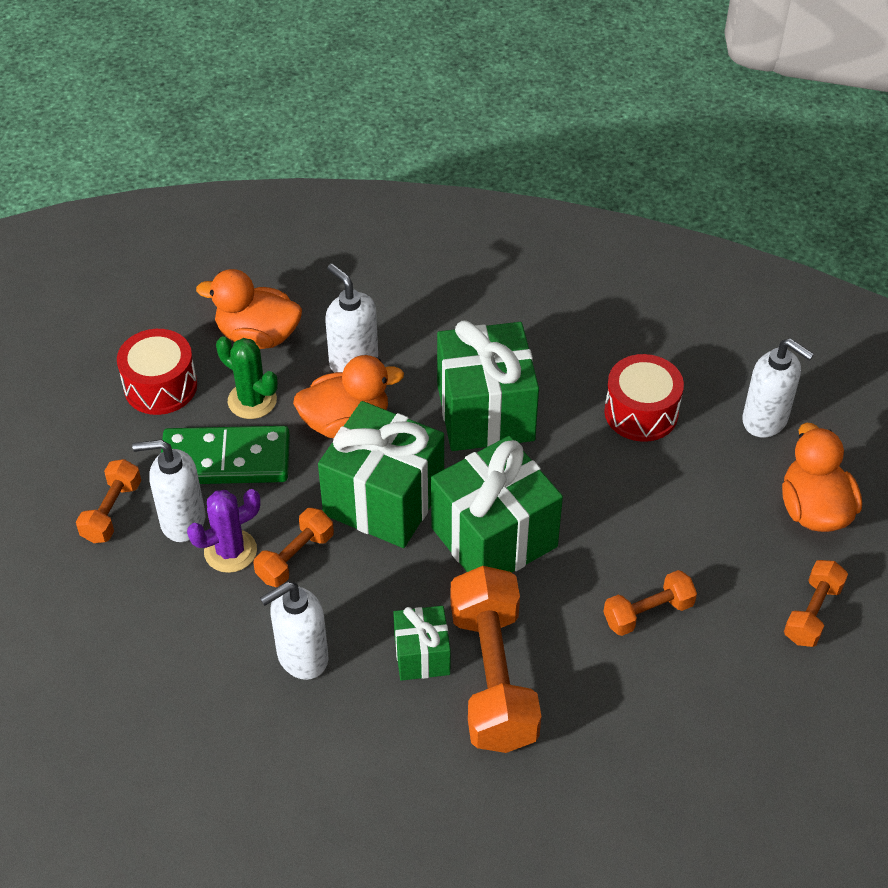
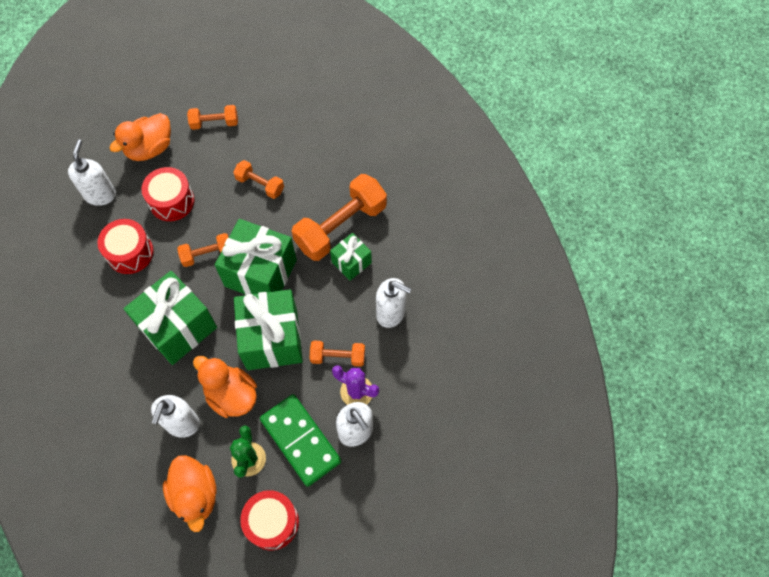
camera: 125 degrees left, 15 degrees up
(112, 511) = (376, 474): orange dumbbell -> orange dumbbell (207, 254)
(695, 493) = (172, 201): none -> red drum

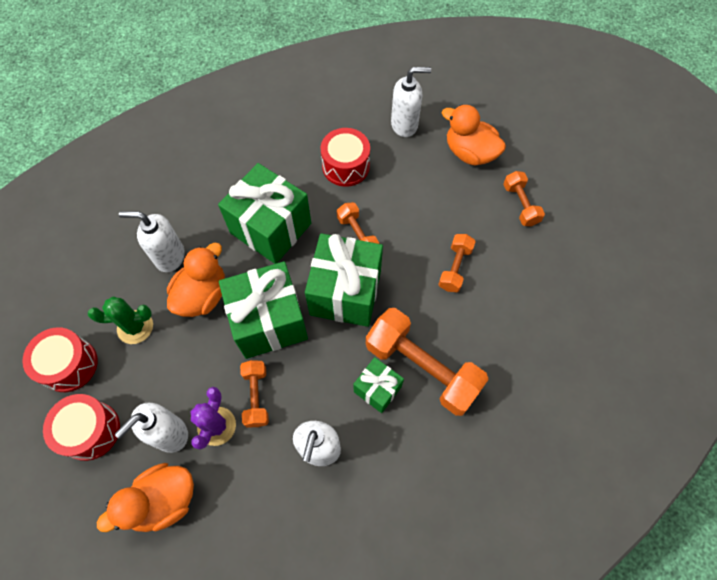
camera: 80 degrees right, 0 degrees up
(172, 201) = (412, 188): red drum -> red drum (90, 430)
(195, 495) = (98, 286): orange duck -> orange duck (163, 500)
(300, 440) = (156, 375): green domino -> none

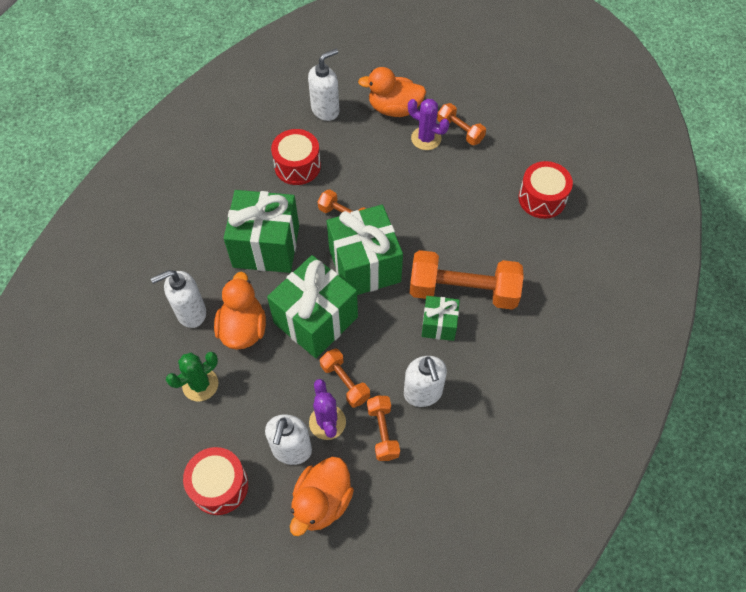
camera: 30 degrees left, 5 degrees down
(69, 365) = (161, 446): red drum -> red drum (542, 198)
(455, 268) = (440, 203): orange dumbbell -> orange dumbbell (382, 432)
(482, 196) = (426, 138): none -> purple cactus

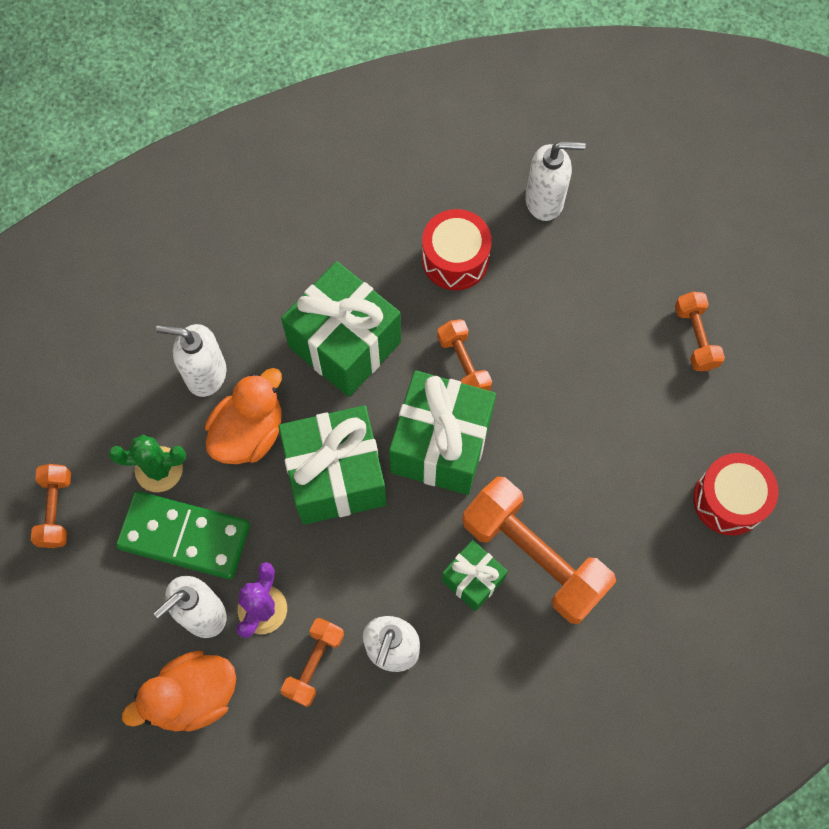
camera: 35 degrees right, 10 degrees up
(219, 486) = (102, 601): red drum -> none
(246, 413) = (184, 536): none -> green domino
(345, 382) = (315, 575): orange dumbbell -> orange dumbbell (56, 510)
(394, 109) = (633, 252): orange duck -> none
(426, 138) = (643, 320): purple cactus -> none

